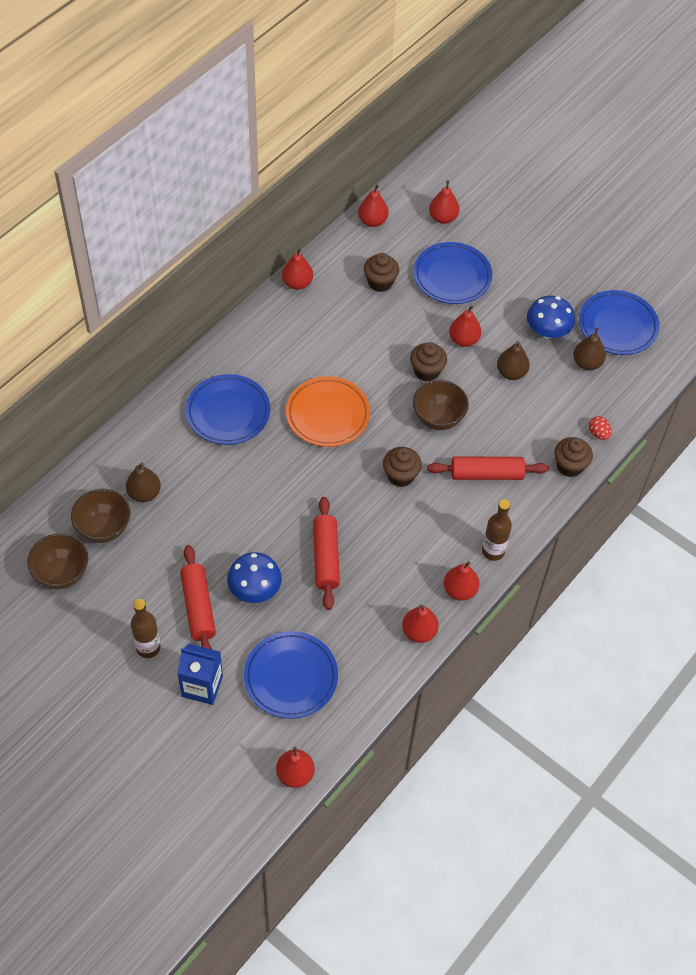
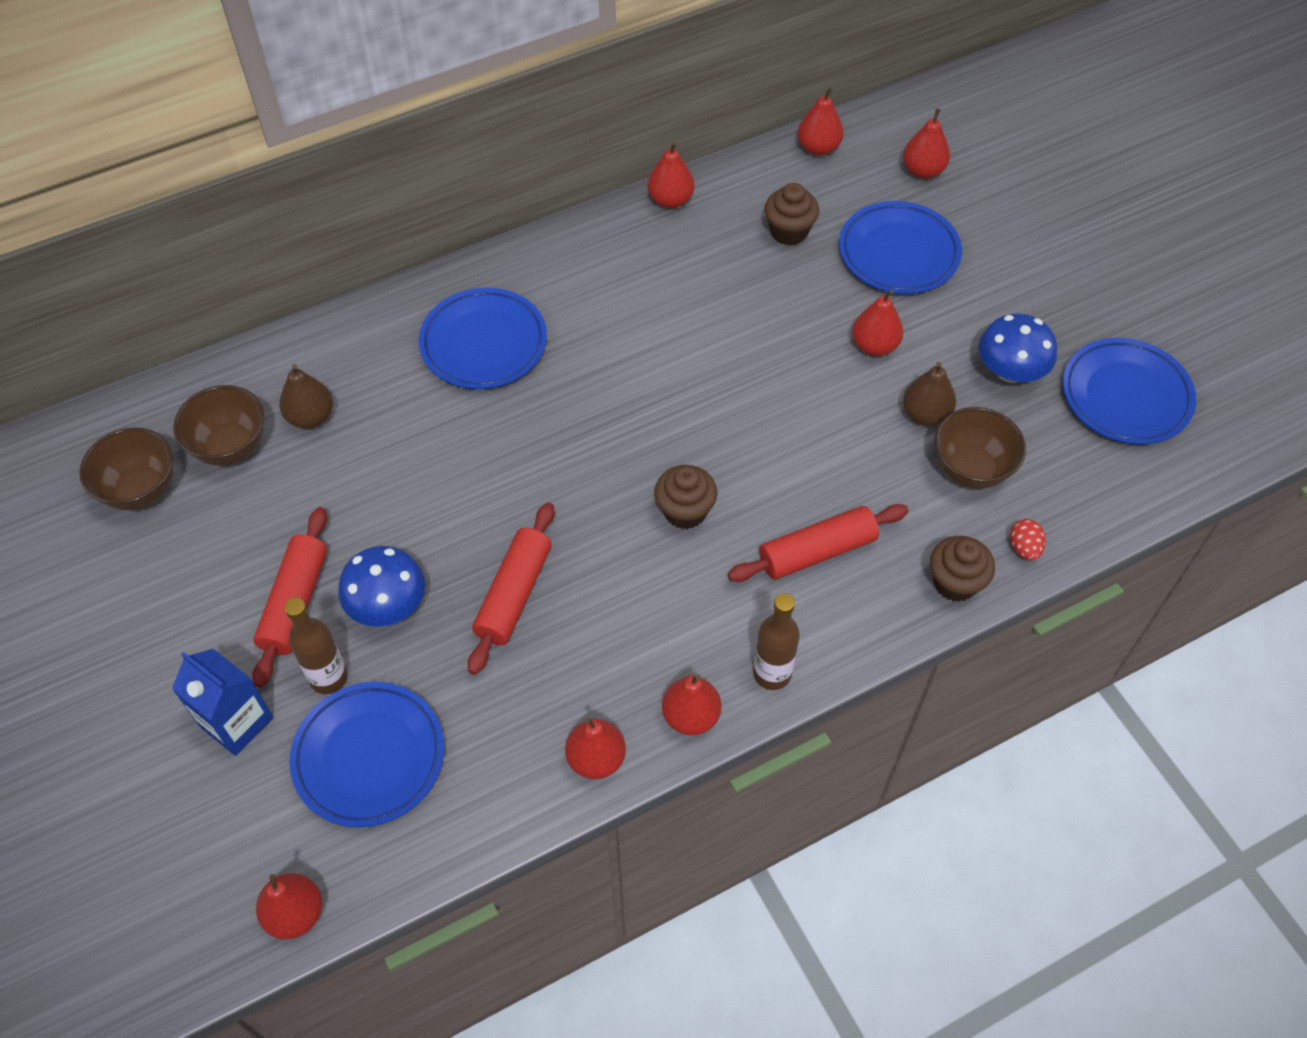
camera: 25 degrees right, 0 degrees up
(148, 648) = (194, 636): brown bottle -> brown bottle (328, 677)
(328, 415) = (622, 390): orange plate -> none
(427, 371) = (797, 373): brown cupcake -> none
(438, 418) = (782, 445): brown bowl -> brown bowl (971, 469)
(486, 474) = (817, 552): red rolling pin -> red rolling pin turned 45 degrees counterclockwise
(587, 363) = (1052, 436): brown pear -> none

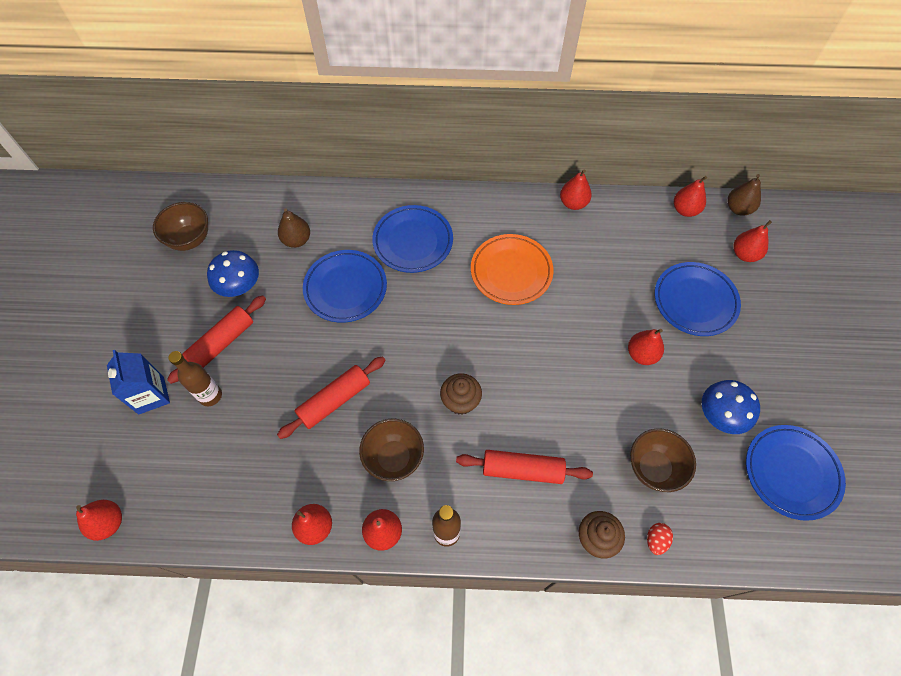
camera: 30 degrees right, 5 degrees up
(230, 447) = (247, 237): brown bowl -> brown bowl (394, 458)
(369, 757) = (201, 454): blue plate -> blue plate (345, 288)
(388, 605) = (266, 370): blue mushroom -> blue mushroom (239, 286)
(645, 322) = (511, 272): none -> orange plate
(789, 231) = (633, 255): brown cupcake -> none
(925, 414) = (646, 416): brown pear -> brown pear (738, 209)

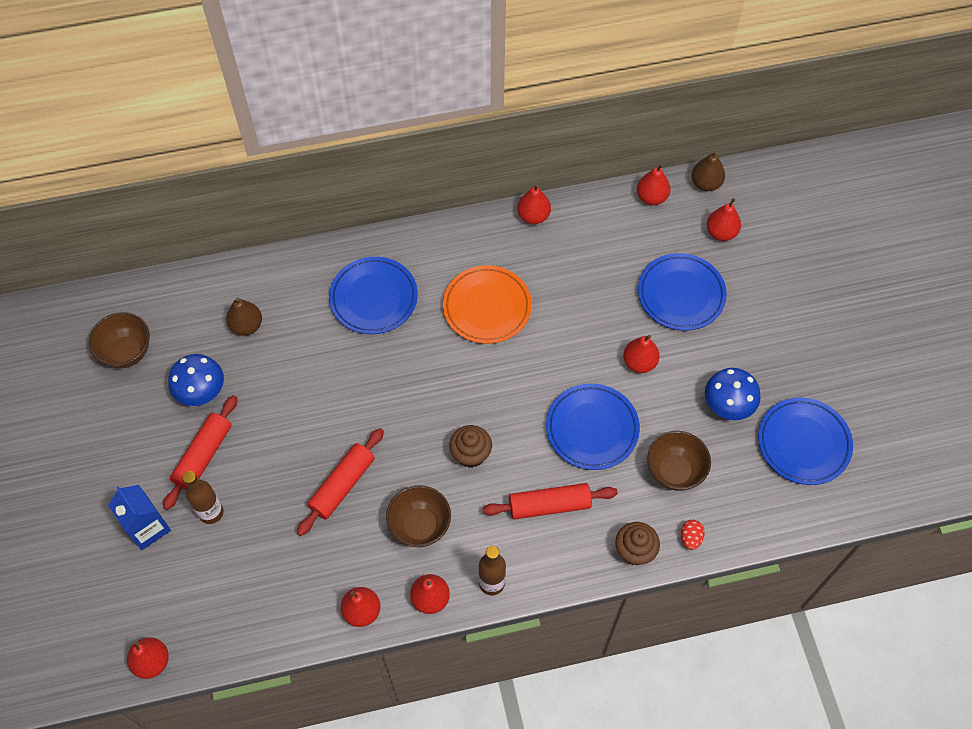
camera: 15 degrees left, 0 degrees up
(345, 288) = (317, 366): blue plate -> blue plate (592, 429)

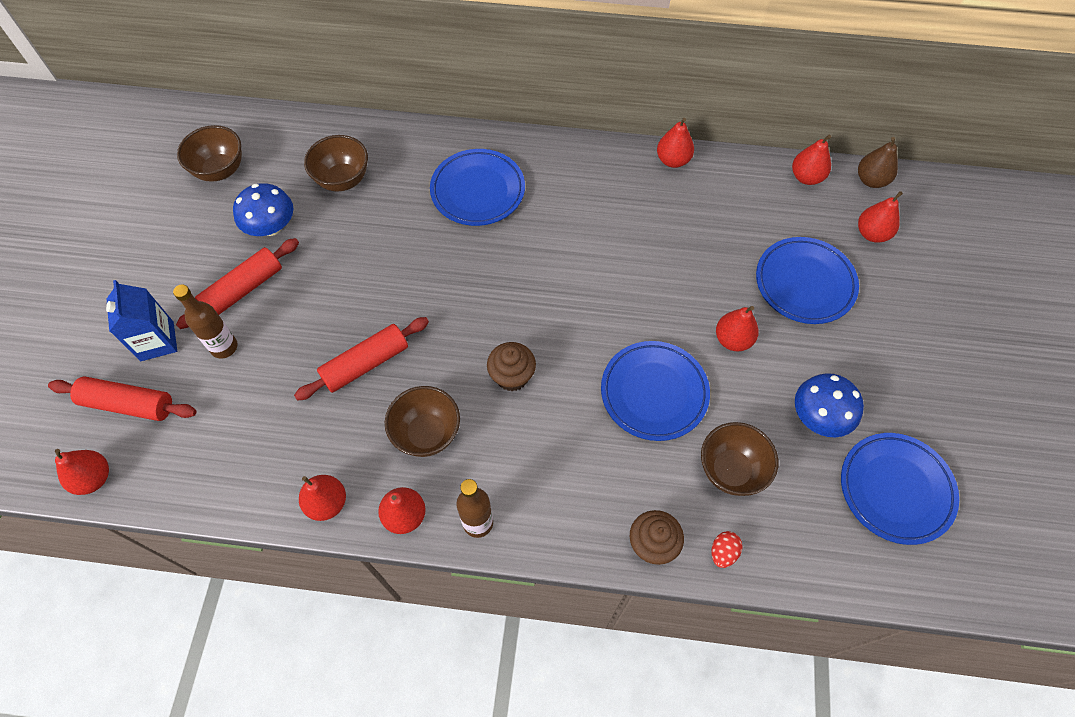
camera: 20 degrees right, 0 degrees up
(246, 326) = (343, 180): brown pear -> brown bowl
(487, 307) = (589, 234): orange plate -> none
(549, 505) = (575, 459): red rolling pin -> red rolling pin (128, 404)

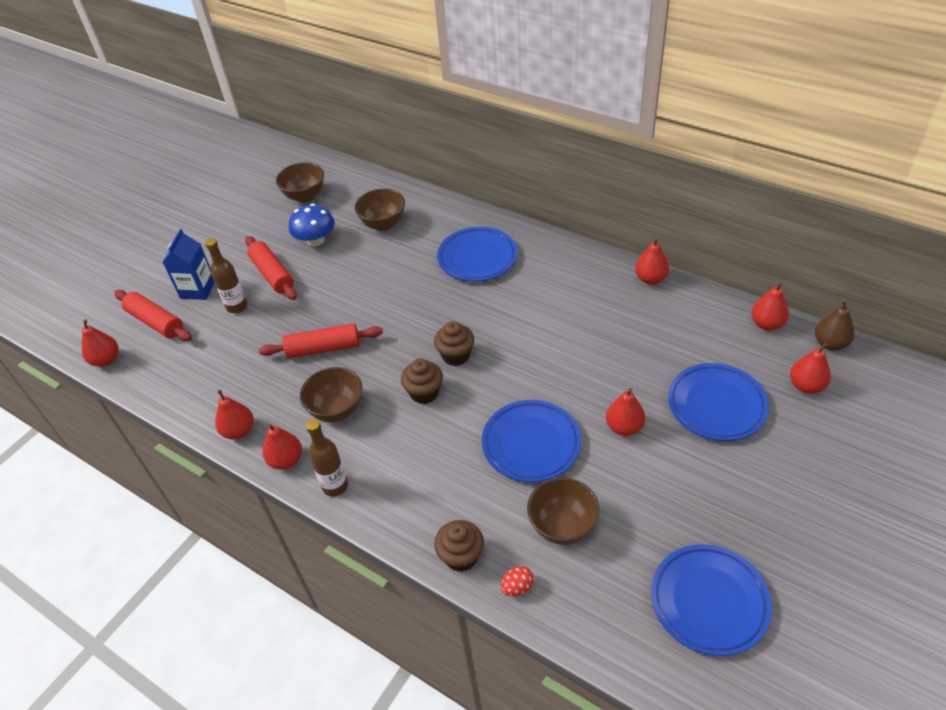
camera: 30 degrees right, 15 degrees down
(243, 289) = (272, 274): red rolling pin -> red rolling pin turned 75 degrees clockwise
(521, 319) = (456, 355): none -> brown cupcake
(819, 416) = (668, 514): blue mushroom -> none

